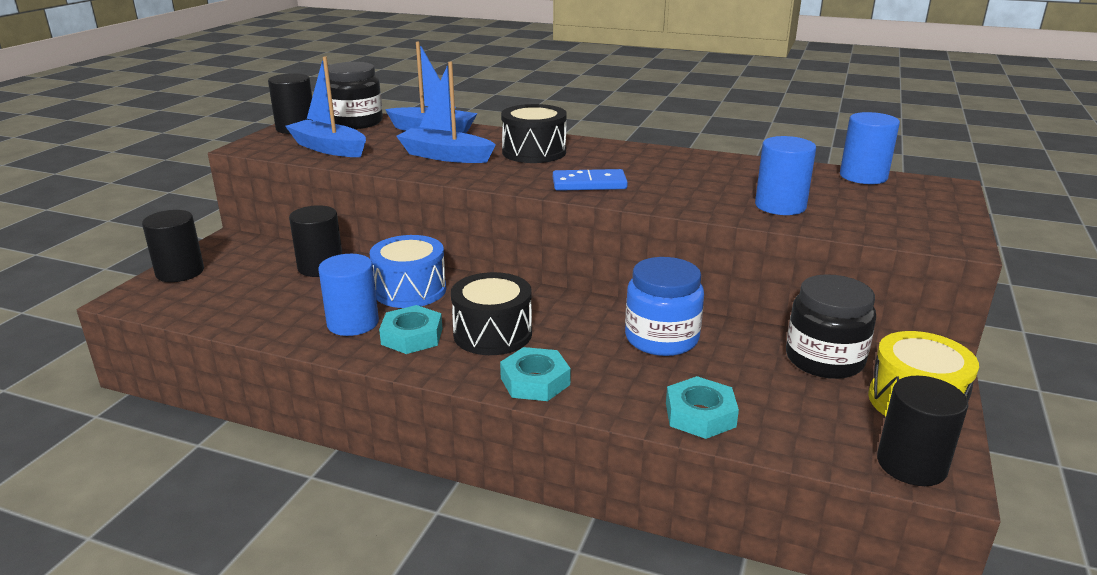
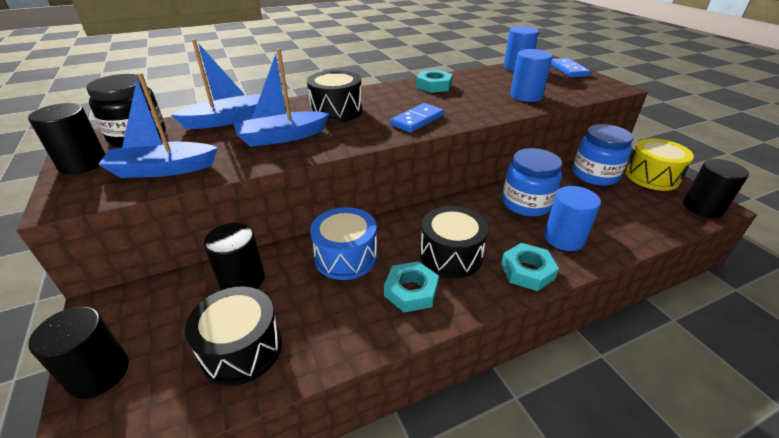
camera: 45 degrees left, 10 degrees up
(256, 303) = (241, 349): none -> black drum
(353, 323) = (354, 310): blue cylinder -> blue cylinder (564, 238)
(700, 415) = (616, 236): turquoise nut -> turquoise nut (434, 86)
(824, 359) = (595, 175): black jar -> blue jar
(940, 202) = (568, 70): none -> blue domino

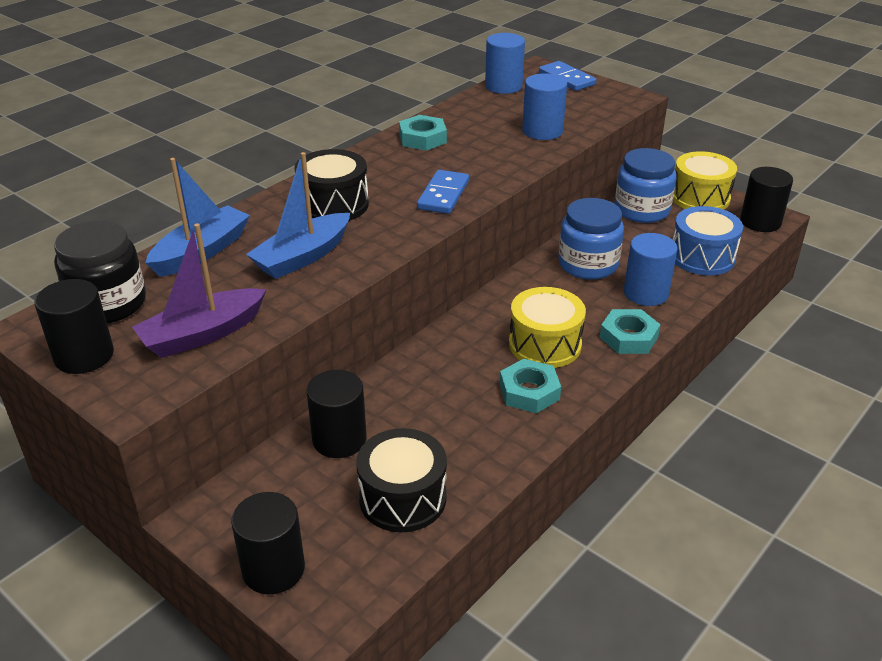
camera: 25 degrees left, 0 degrees up
(163, 169) = (202, 334): blue boat -> purple boat
(346, 257) = (435, 380): blue drum -> blue drum (702, 257)
(451, 255) = (545, 344): black drum -> yellow drum

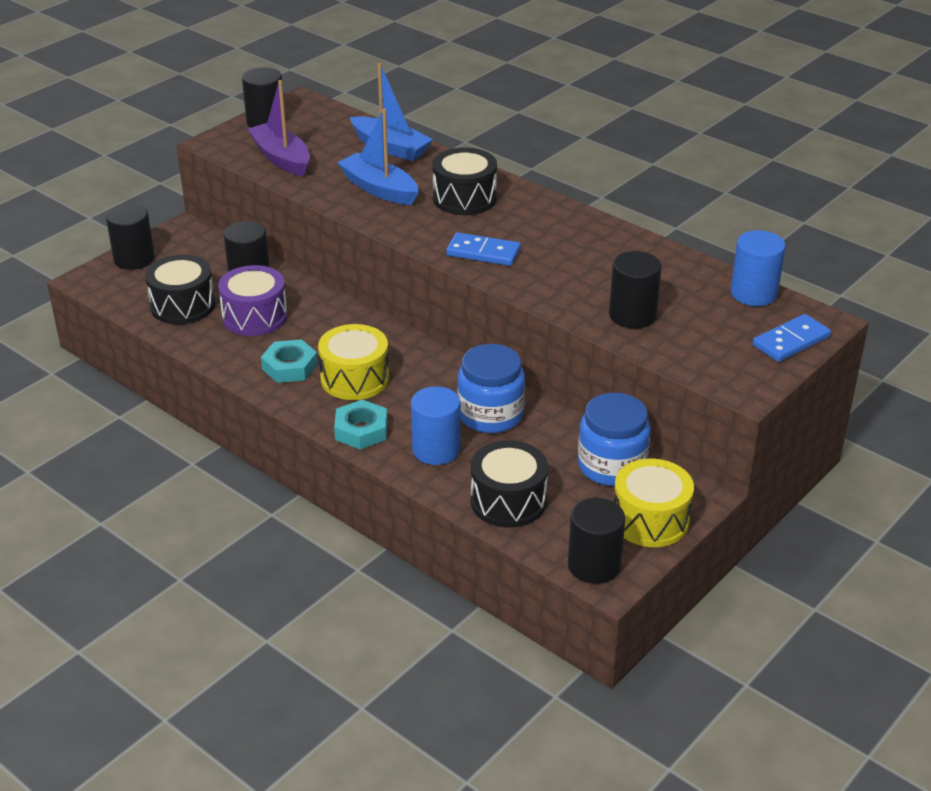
camera: 90 degrees right, 0 degrees up
(108, 304) = (324, 122): black jar -> none
(422, 138) = (603, 241): turquoise nut -> none
(430, 427) = (255, 317): none -> purple drum
(542, 131) = (632, 315): blue cylinder -> black cylinder
(702, 257) = (508, 501): blue drum -> black drum

